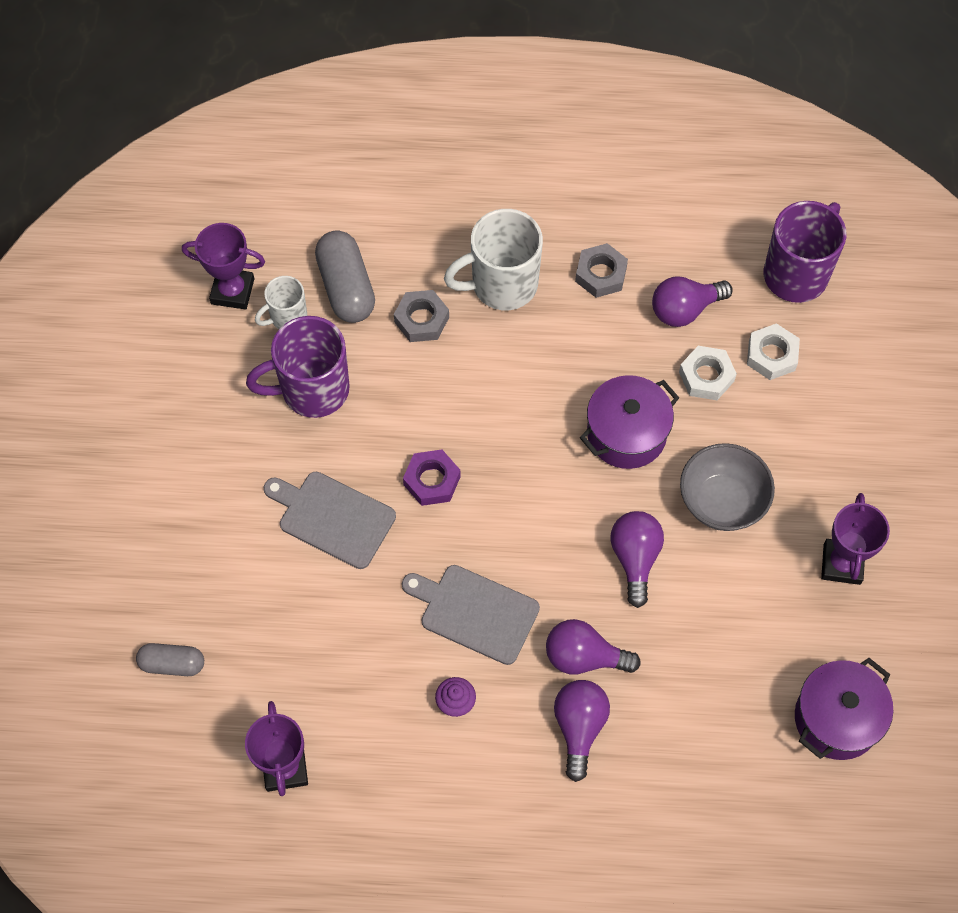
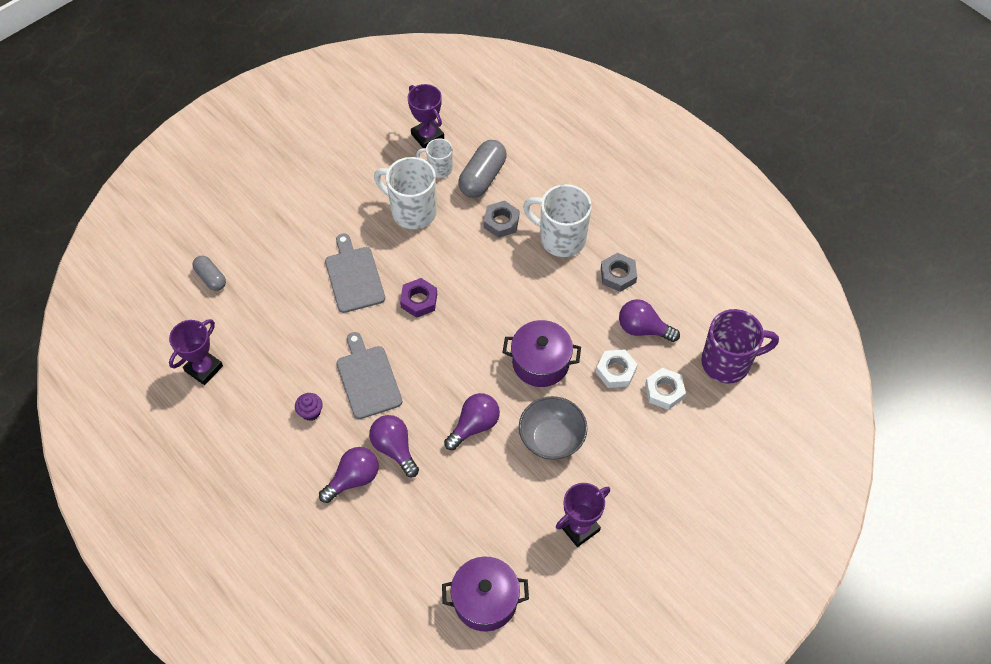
camera: 45 degrees right, 5 degrees down
(312, 390) = (412, 211): purple mug -> white mug

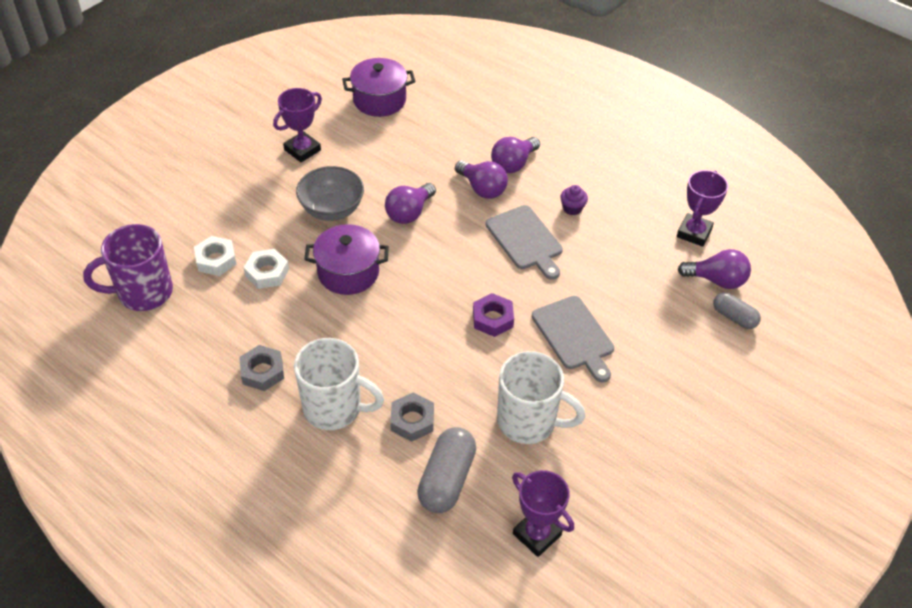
camera: 170 degrees right, 10 degrees down
(439, 168) = (508, 486): white mug -> none
(643, 329) = (235, 316): purple light bulb -> purple light bulb (716, 280)

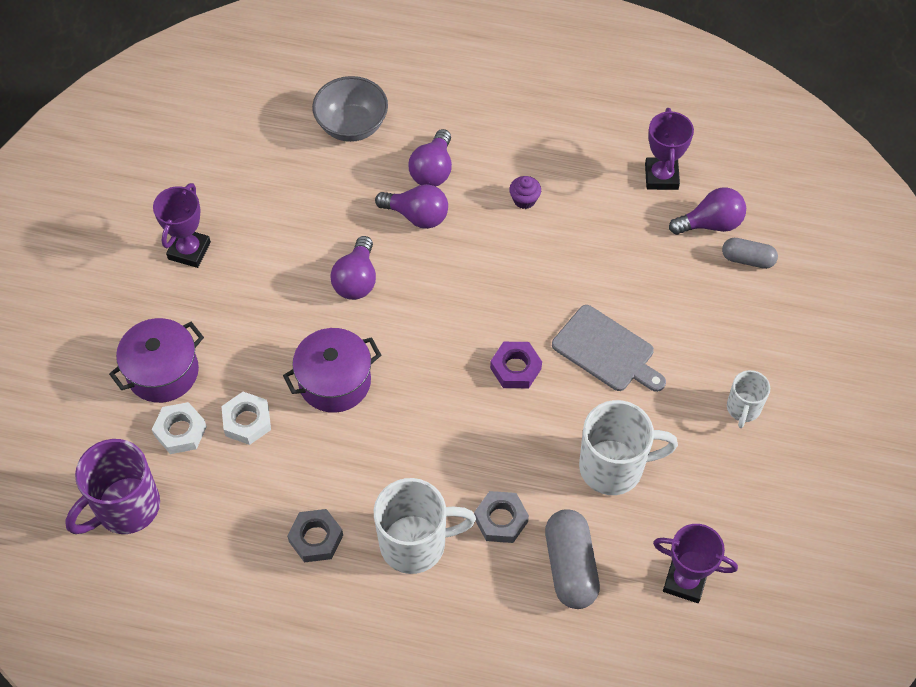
camera: 25 degrees left, 10 degrees up
(332, 210) = (270, 313): grey bowl -> grey bowl (352, 125)
(379, 100) = (237, 148): purple pot -> purple pot (163, 372)
(525, 240) = (497, 260): grey cutting board -> none
(666, 425) = (743, 409): none -> white mug

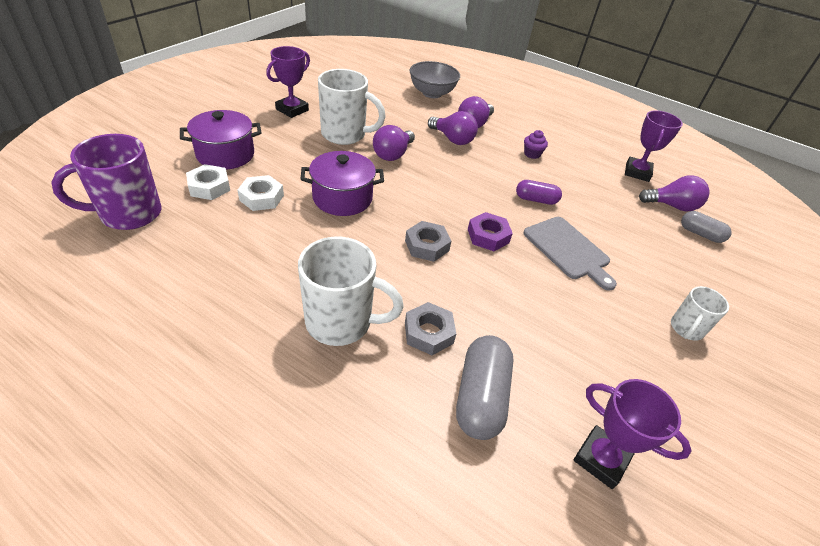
camera: 15 degrees right, 15 degrees down
(316, 538) = (258, 286): grey nut -> grey nut (427, 245)
(551, 284) = (536, 200): none -> purple capsule
(614, 467) = (551, 330): white mug -> white mug (345, 135)

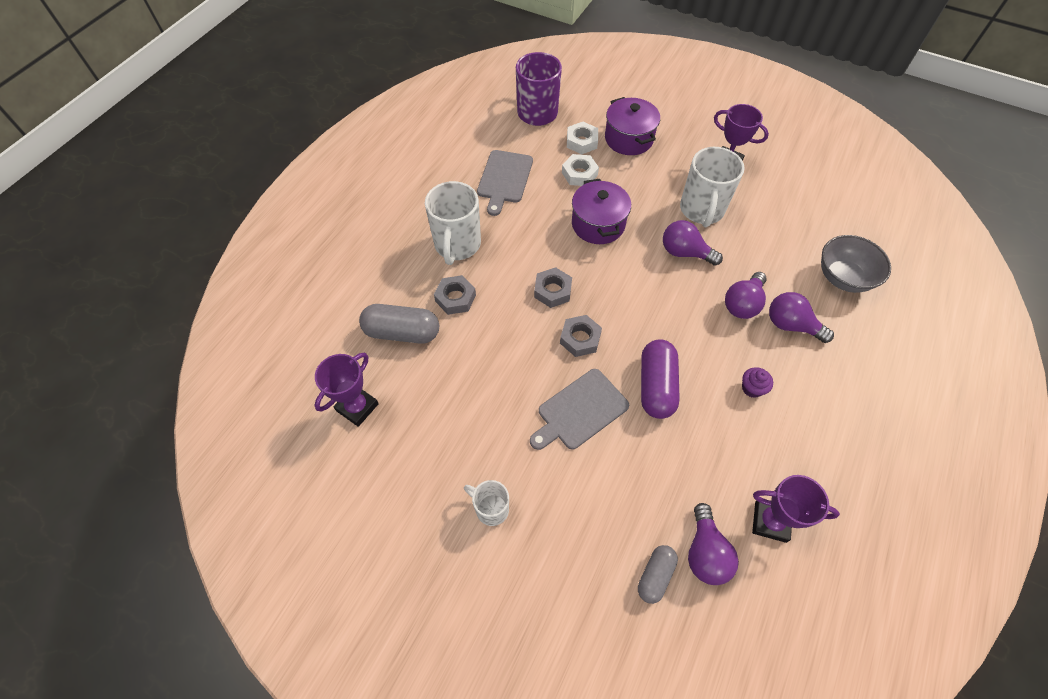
camera: 90 degrees right, 15 degrees up
(239, 261) = (504, 179): none -> grey cutting board
(488, 236) = (580, 338): purple nut -> grey nut
(536, 200) = (656, 386): purple capsule -> purple capsule, size x1.64

